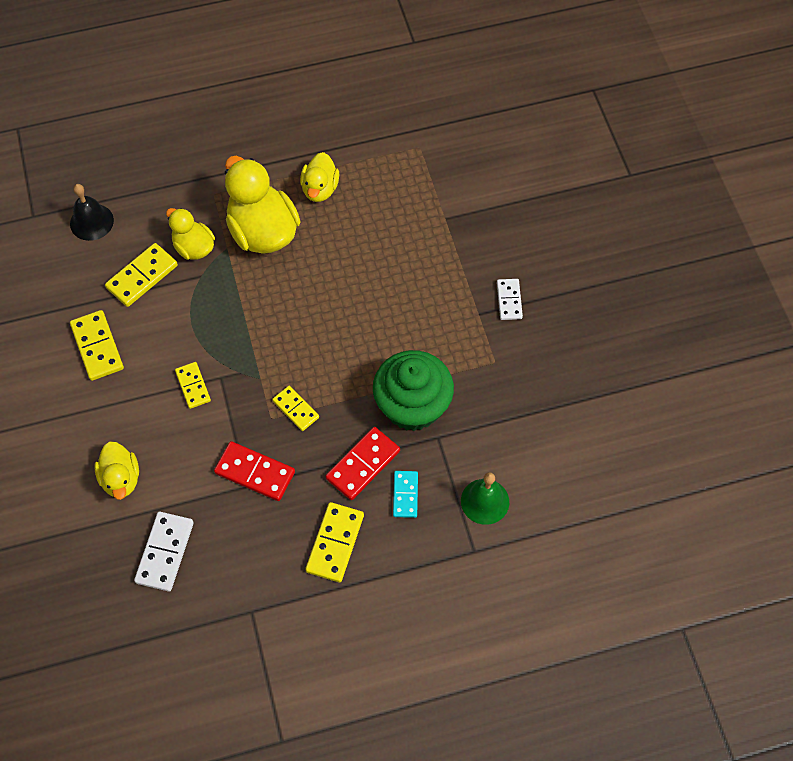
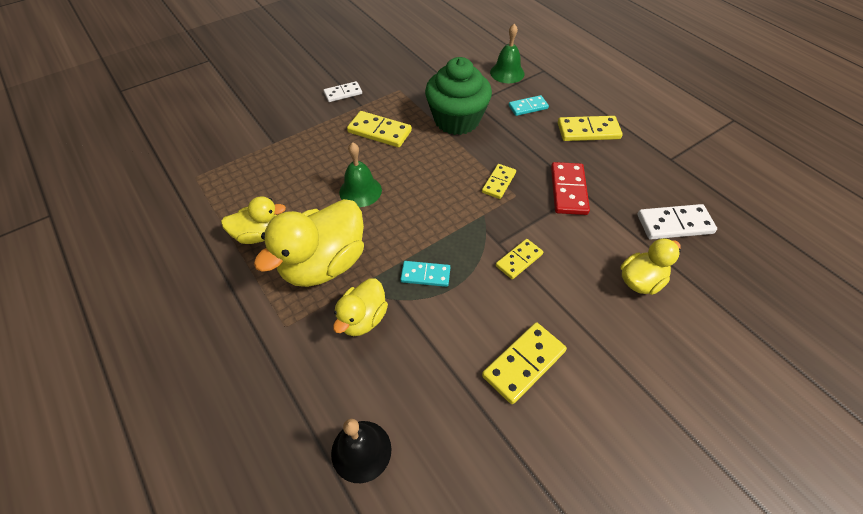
camera: 110 degrees left, 10 degrees down
(142, 276) = (418, 356): yellow domino -> yellow domino (379, 132)
(214, 305) = (425, 275): none -> turquoise domino
(339, 280) = (360, 191): none -> green bell
(363, 464) = (520, 133): red domino -> none

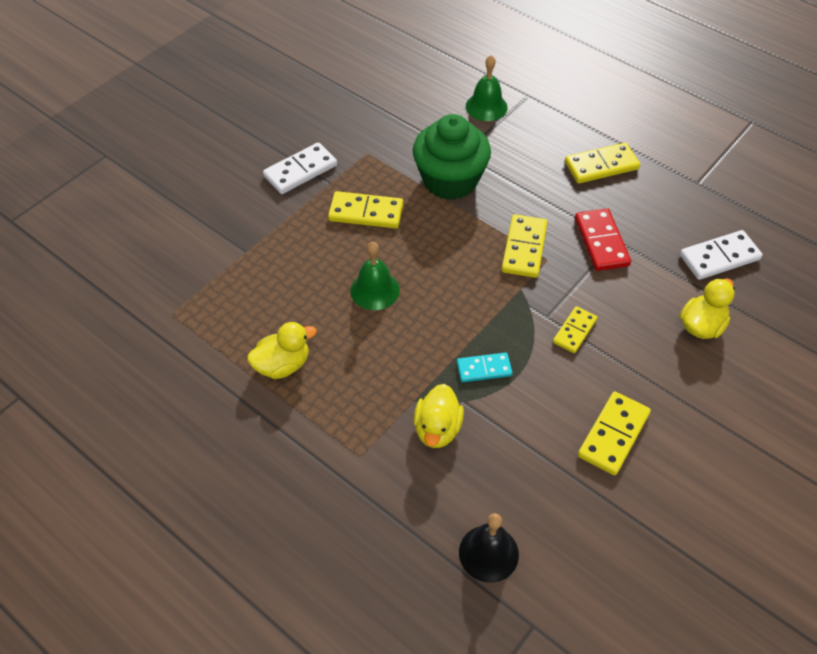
camera: 15 degrees left, 0 degrees up
(324, 264) = (371, 382): yellow duck -> none
(343, 93) = (300, 171): white domino -> white domino, size x1.54
(498, 182) = (524, 248): yellow domino -> yellow domino, size x1.54
(528, 107) = (525, 148): turquoise domino -> none

